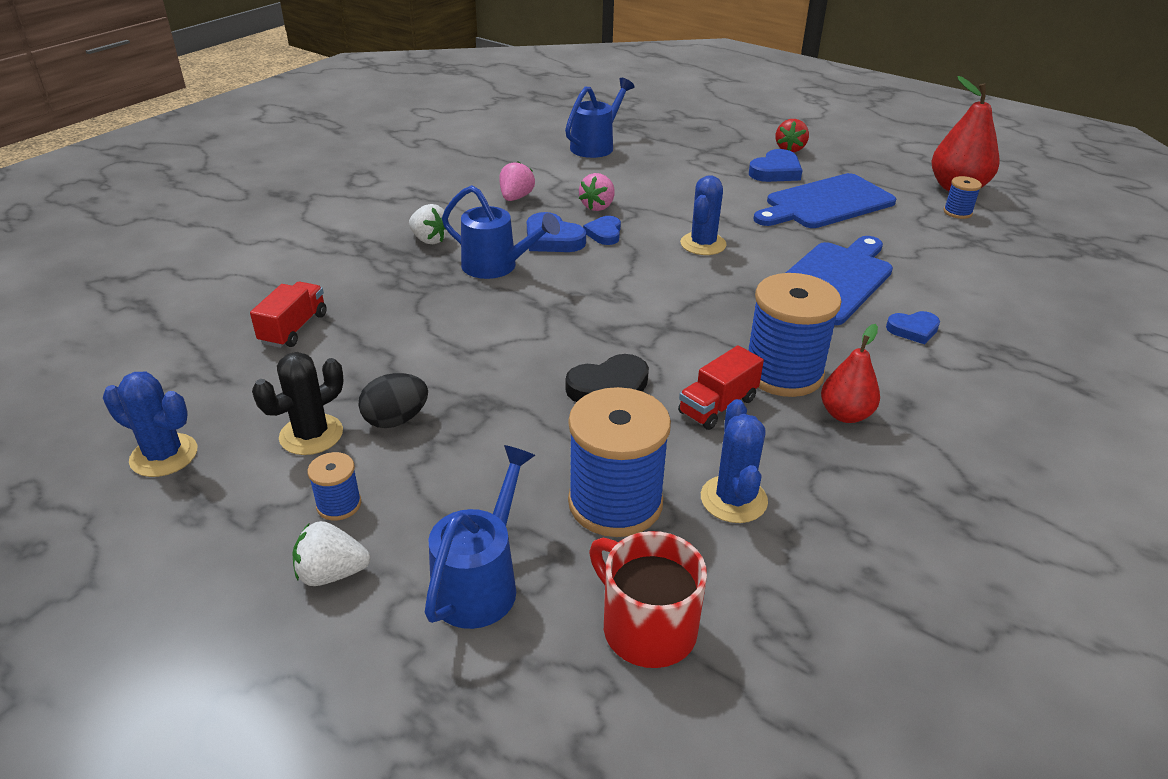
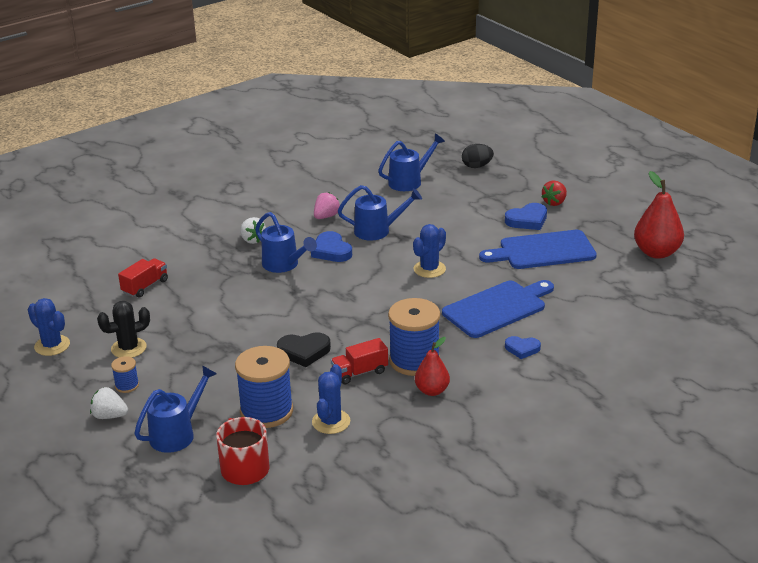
camera: 20 degrees right, 5 degrees down
(396, 420) = (176, 348): black egg -> black egg (477, 166)
(598, 206) = (377, 231): pink strawberry -> blue watering can
(604, 233) = (368, 252): blue heart -> none
(957, 212) = (637, 272): blue spool -> none

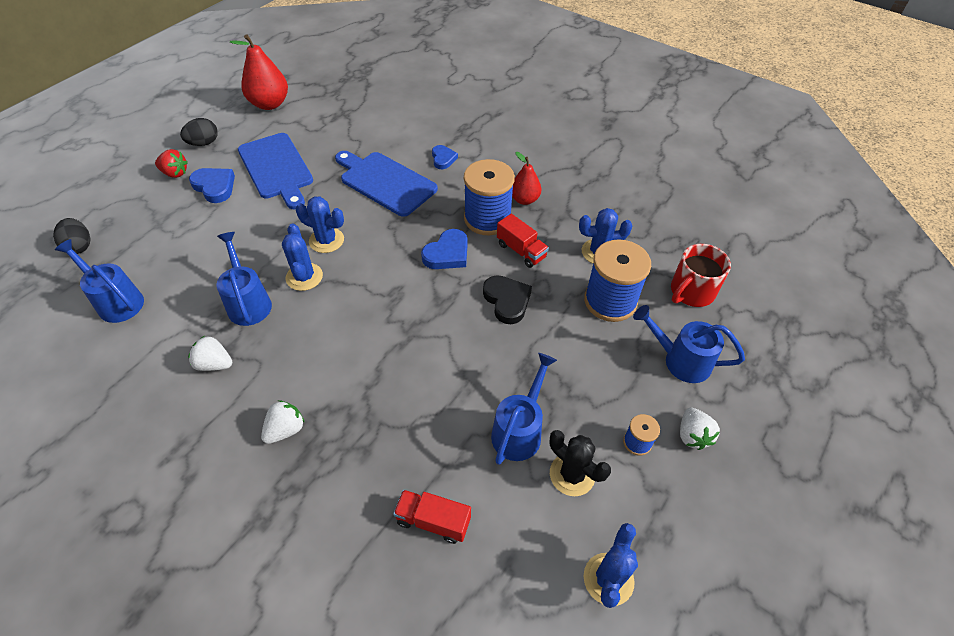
camera: 110 degrees left, 20 degrees up
(284, 265) = (343, 372): blue watering can -> blue watering can (520, 430)
(326, 216) = (214, 364): pink strawberry -> white strawberry
(331, 251) = (301, 334): blue heart -> blue heart (447, 253)
(391, 256) = (304, 277): none -> blue cactus
(596, 216) = (204, 143): none -> black egg

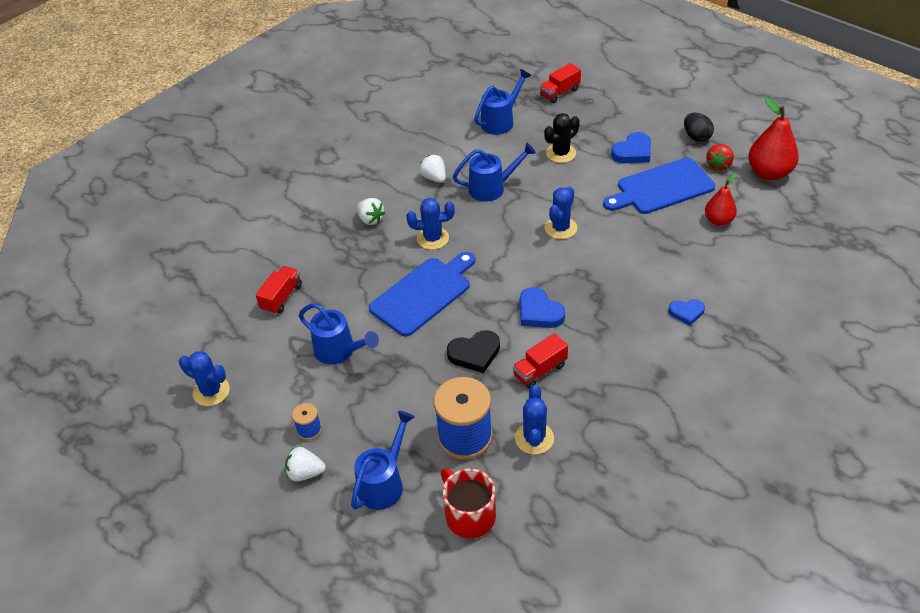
camera: 100 degrees right, 5 degrees down
(79, 246) = (559, 92): black egg -> red truck
(175, 173) = (651, 126): red strawberry -> red strawberry (718, 165)
(214, 364) = (434, 178): white strawberry -> white strawberry turned 60 degrees counterclockwise
(304, 277) = (517, 217): blue cactus -> blue cactus (432, 238)
(385, 182) = (644, 266): blue cutting board -> blue cutting board (423, 294)
(487, 219) = (588, 346): blue spool -> none
(524, 199) = (619, 380): red pear -> red pear (718, 220)
(572, 474) = (293, 381): black cactus -> black cactus (561, 153)

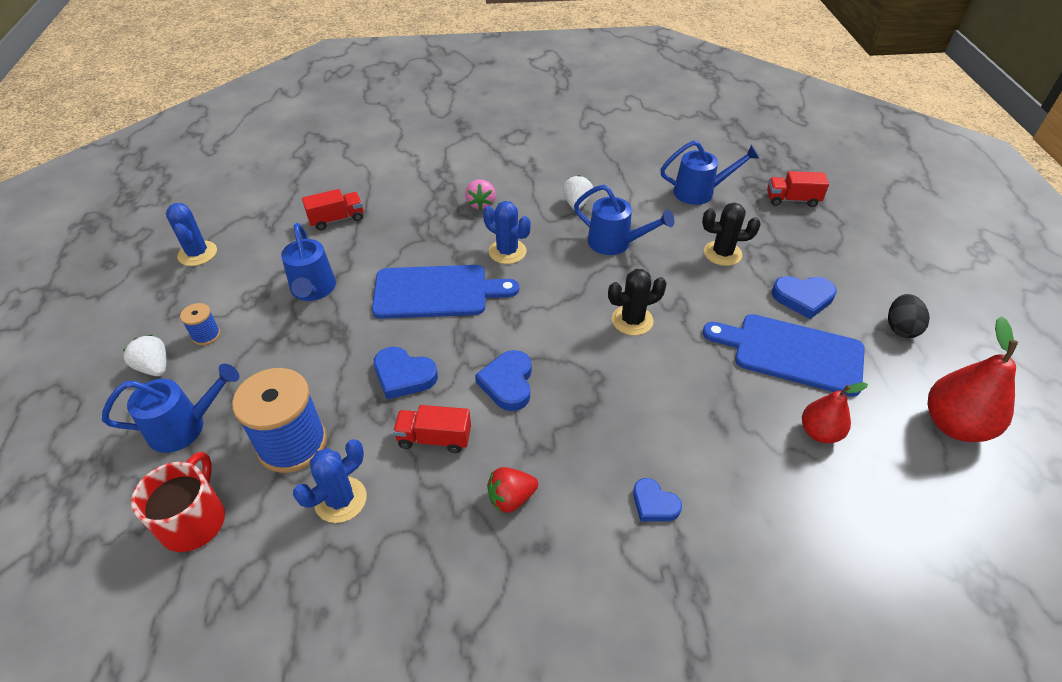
camera: 40 degrees right, 0 degrees up
(371, 219) = (481, 204): white strawberry -> pink strawberry
(474, 353) = (403, 375): black heart -> blue heart
(560, 228) = (632, 320): blue cactus -> black cactus
(718, 165) = (894, 374): red strawberry -> red strawberry (511, 498)

